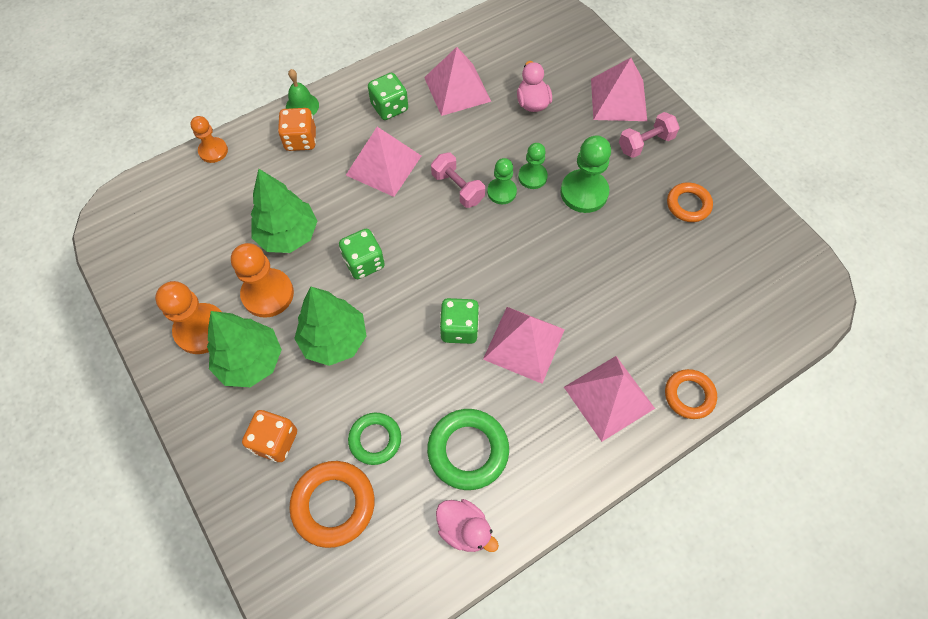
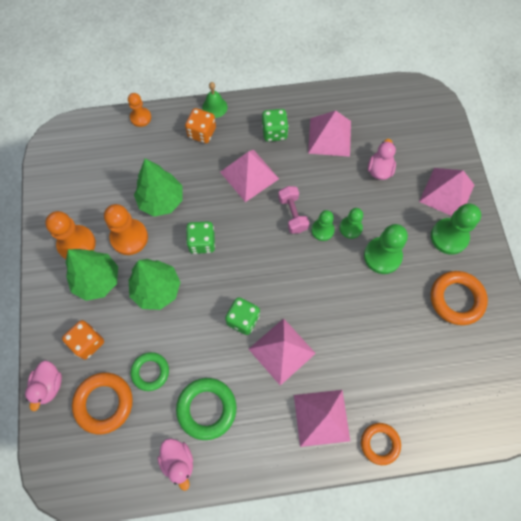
camera: 25 degrees right, 5 degrees up
(248, 517) = (49, 385): none -> pink duck
(645, 143) = (449, 237): pink dumbbell -> green pawn
(688, 205) = (456, 299): orange ring -> orange ring, size x1.53

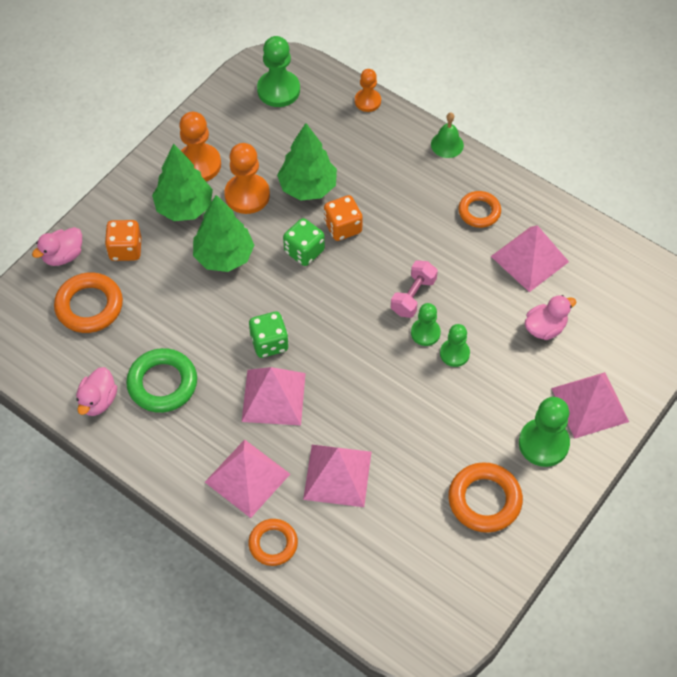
camera: 45 degrees right, 10 degrees down
(150, 372) = (149, 315): green ring -> none
(202, 133) = (409, 158): orange dice -> orange dice (343, 227)
(249, 175) = (411, 230): pink pyramid -> pink pyramid (337, 475)
(274, 132) = (479, 212): green dice -> orange ring
(382, 256) = (456, 403): green pawn -> green pawn (278, 90)

